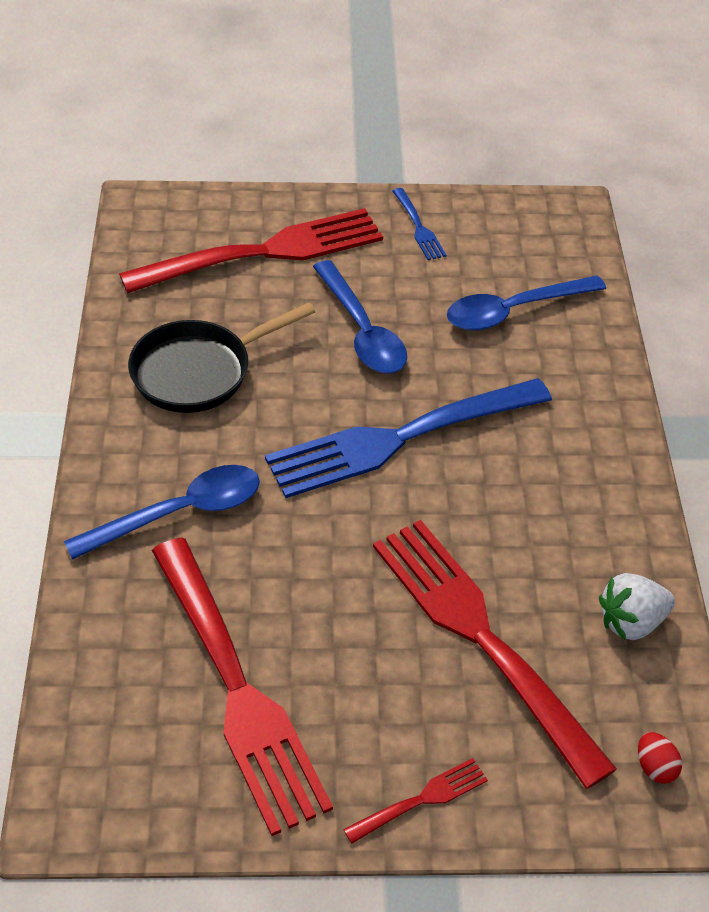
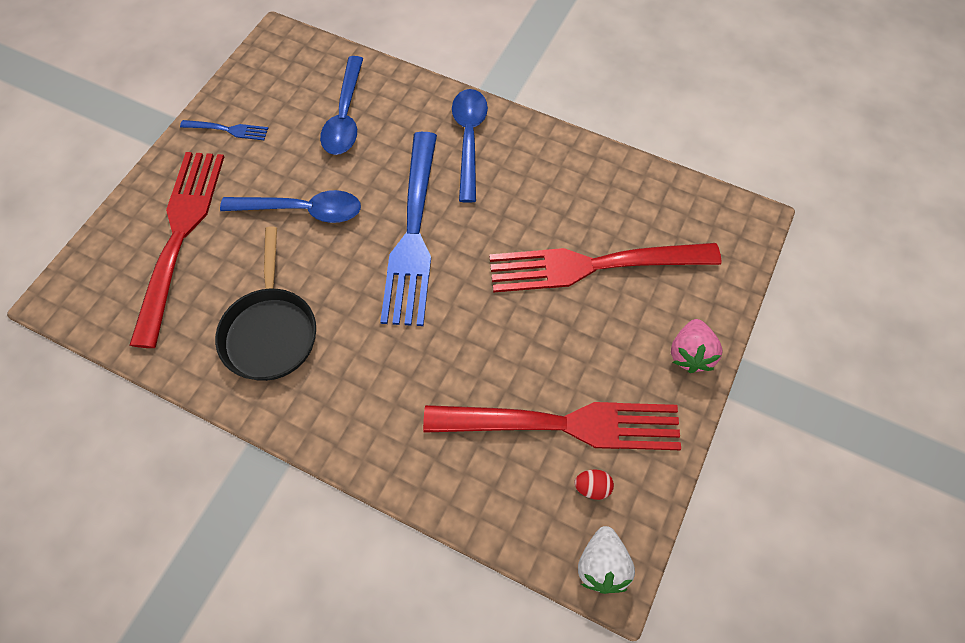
camera: 60 degrees left, 15 degrees up
(179, 513) = (397, 400): blue spoon -> blue spoon (469, 140)
(420, 800) = (690, 354): red fork -> pink strawberry
(631, 622) = (620, 184): white strawberry -> white strawberry (602, 565)
(654, 767) = (718, 224): red egg -> red egg (592, 487)

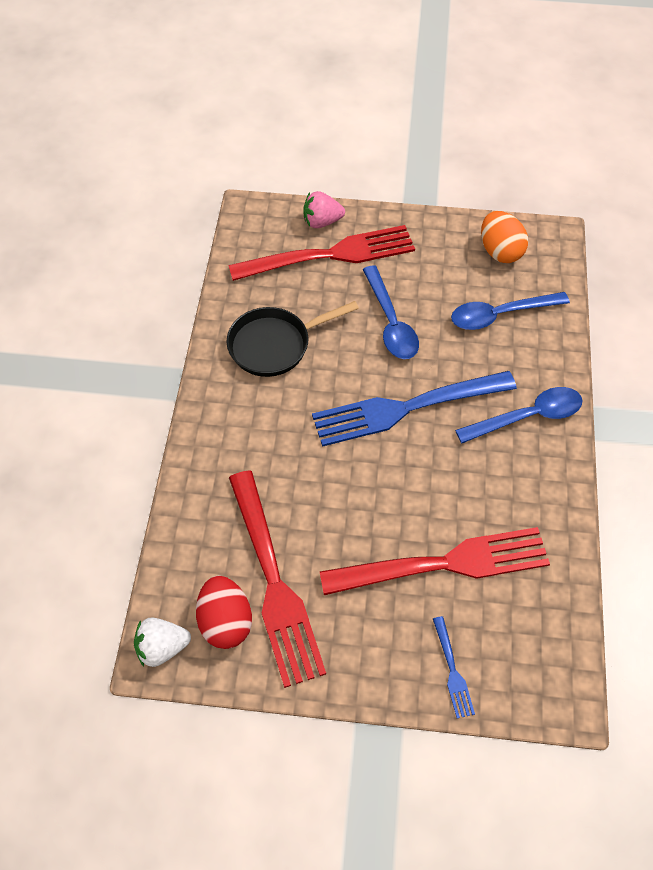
camera: 70 degrees right, 5 degrees down
(227, 130) = (441, 242): blue fork -> blue fork (452, 670)
(270, 87) = (500, 251): none -> orange egg
(592, 487) = (226, 621): red egg -> red egg, size x2.08
(595, 265) = (442, 564): red fork -> red fork turned 105 degrees clockwise
(690, 354) = (384, 674): pink strawberry -> pink strawberry (322, 222)

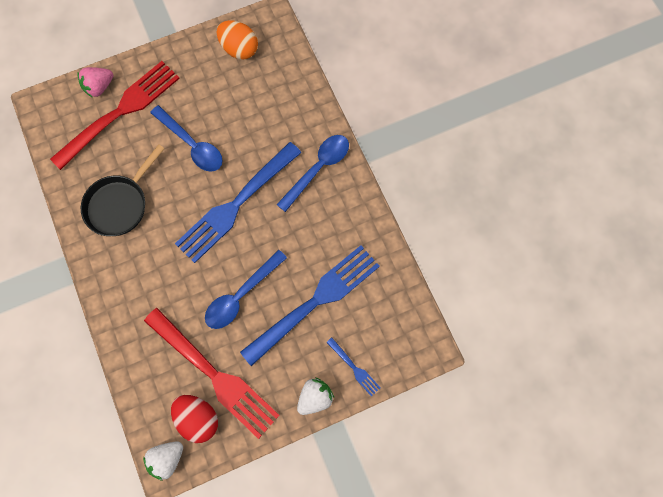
camera: 30 degrees left, 15 degrees up
(382, 678) = (315, 397): none -> white strawberry
(442, 564) = (314, 302): red fork -> blue fork
(500, 314) = (264, 100): blue spoon -> blue spoon (241, 295)

